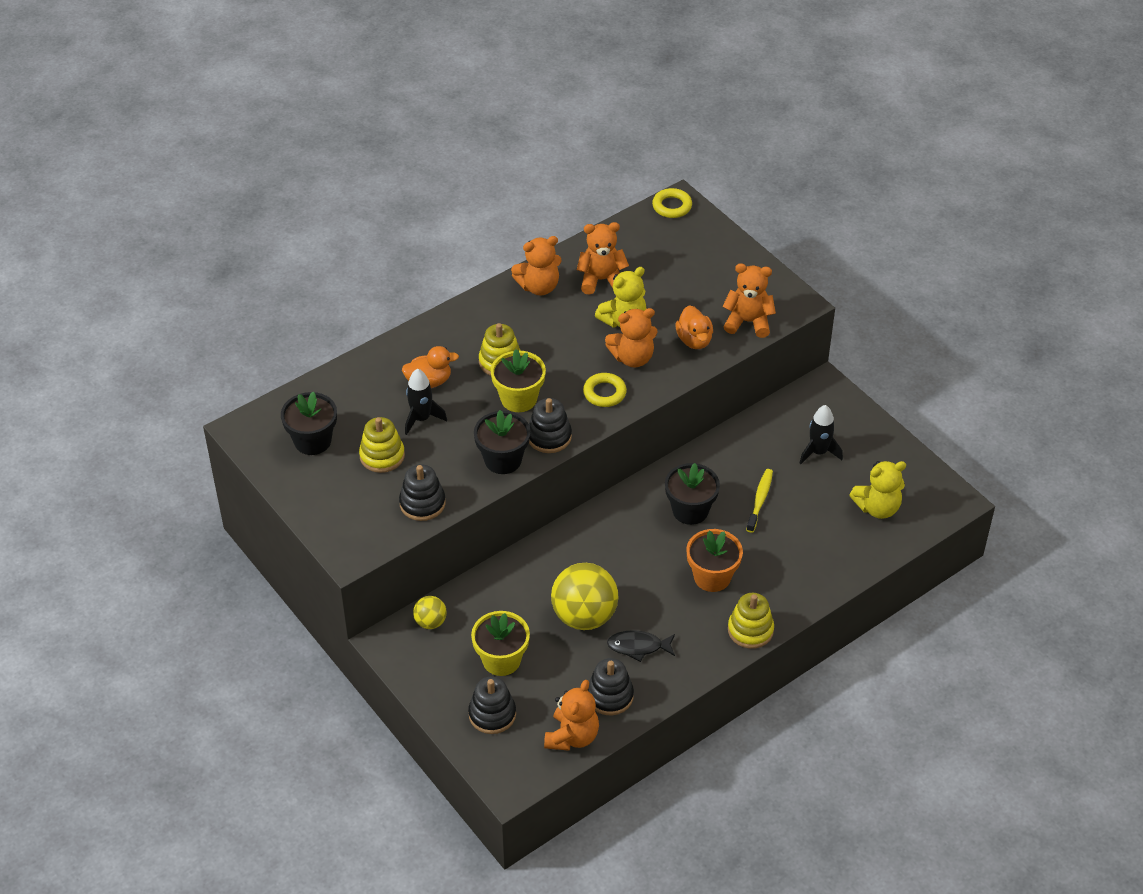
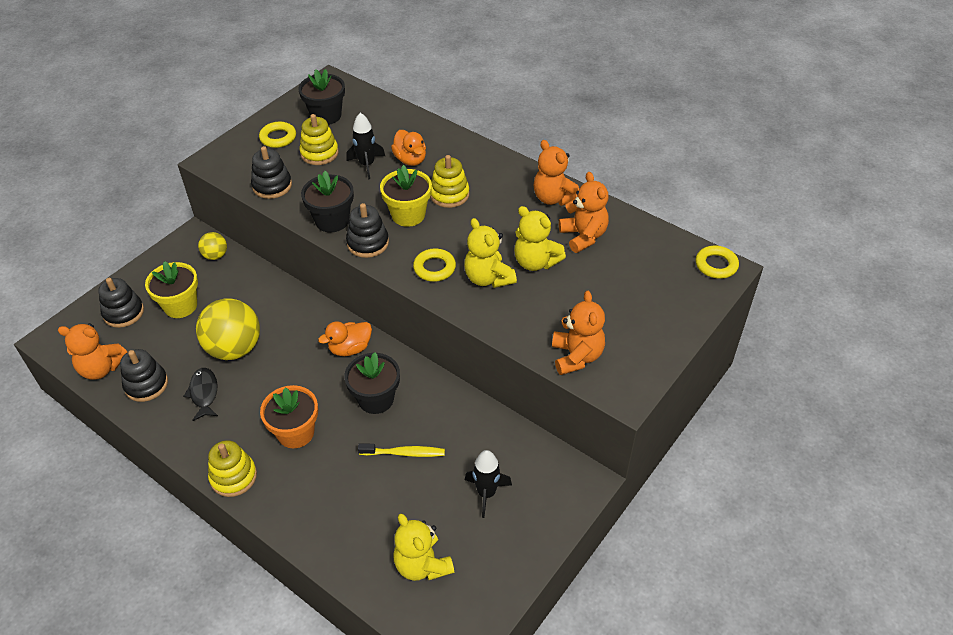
camera: 75 degrees right, 0 degrees up
(335, 489) = (278, 138): none -> yellow ring
(632, 358) = (488, 278): orange teddy bear -> yellow teddy bear
(694, 340) = (531, 318): orange duck -> orange duck (350, 348)

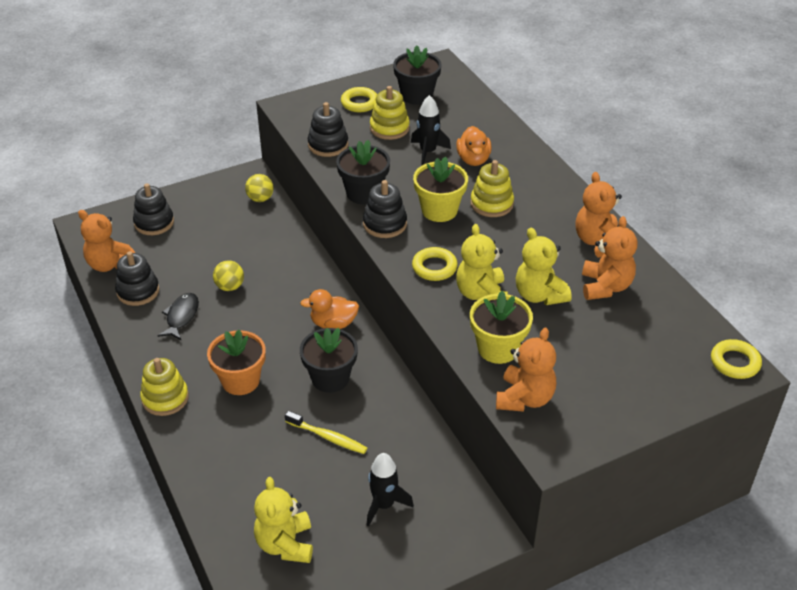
camera: 25 degrees right, 5 degrees down
(180, 306) = (205, 233): yellow flower pot -> yellow flower pot (498, 348)
(234, 348) = (230, 287): yellow ball -> yellow ball, size x0.50

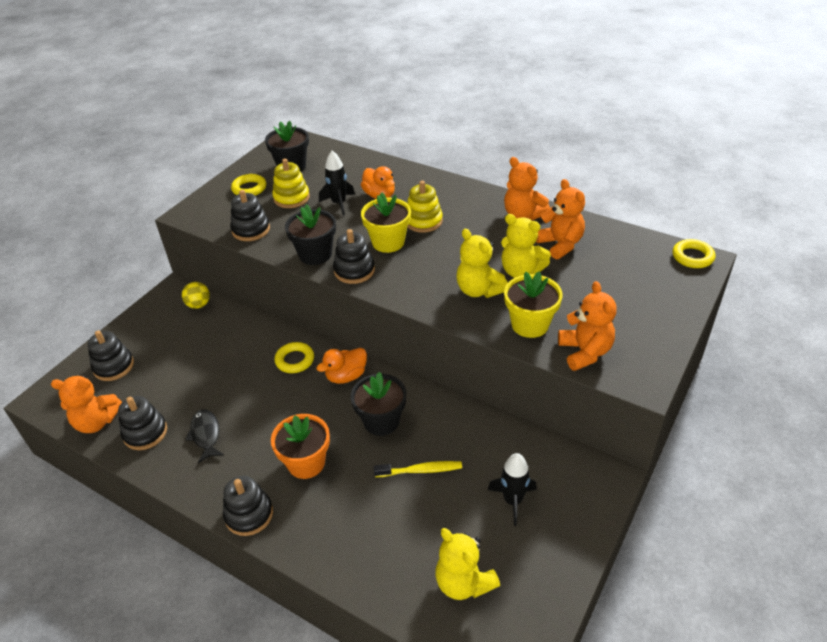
camera: 30 degrees left, 0 degrees up
(165, 398) = (249, 514): yellow stacking toy -> black stacking toy
(230, 287) = (230, 388): yellow ball -> none
(434, 267) = (424, 286): yellow ring -> yellow ring (295, 360)

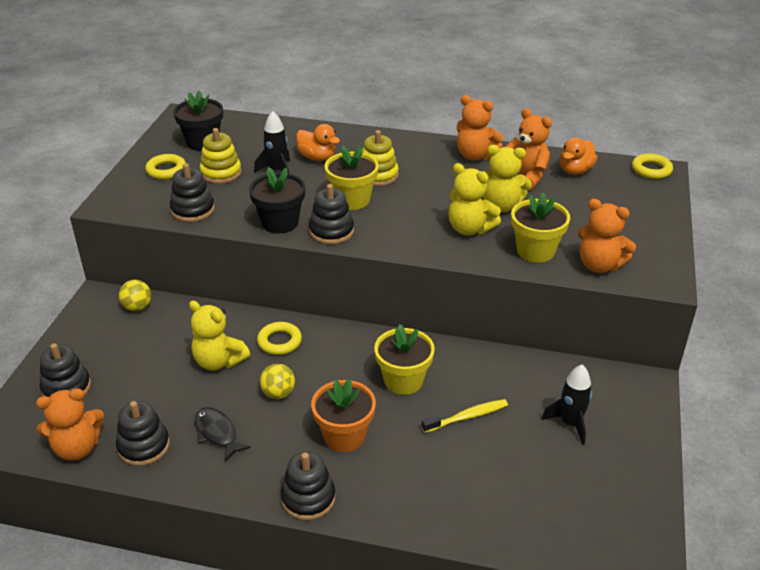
camera: 20 degrees left, 5 degrees down
(271, 409) = (278, 393): none -> yellow ball
(346, 376) = (344, 346): orange duck -> orange duck (575, 170)
(381, 421) = (403, 380): black flower pot -> yellow flower pot
(463, 582) = (560, 505): yellow teddy bear -> yellow teddy bear (219, 361)
(585, 352) = (599, 265): orange teddy bear -> orange teddy bear turned 150 degrees clockwise

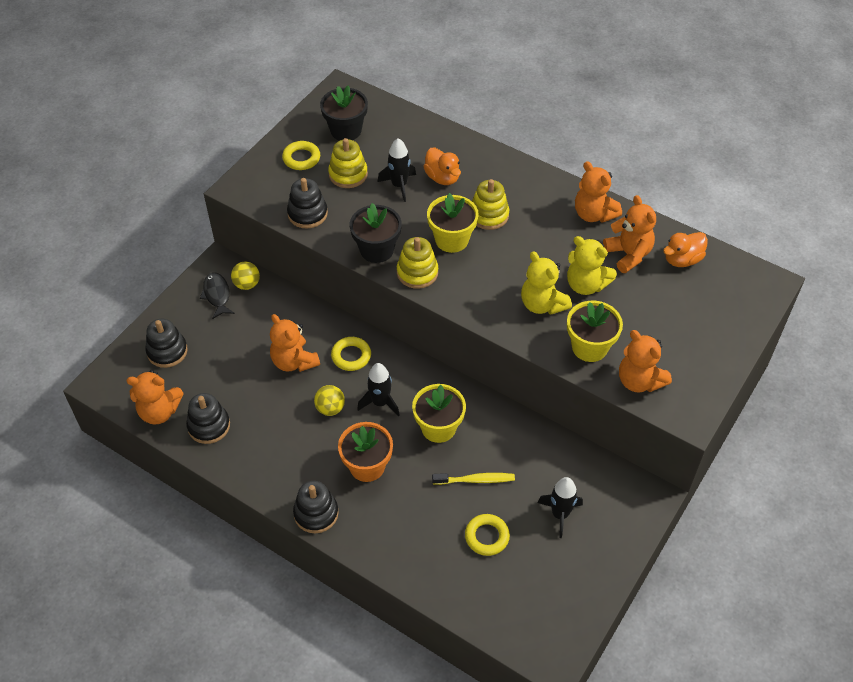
camera: 20 degrees right, 15 degrees up
(217, 433) = (268, 431): black fish -> black fish (217, 295)
(219, 361) = (294, 361): yellow teddy bear -> orange teddy bear
(330, 374) = (380, 402): none -> black rocket
(331, 231) = (417, 272): black stacking toy -> yellow stacking toy
(651, 170) = (760, 279): yellow ring -> yellow ring (487, 536)

